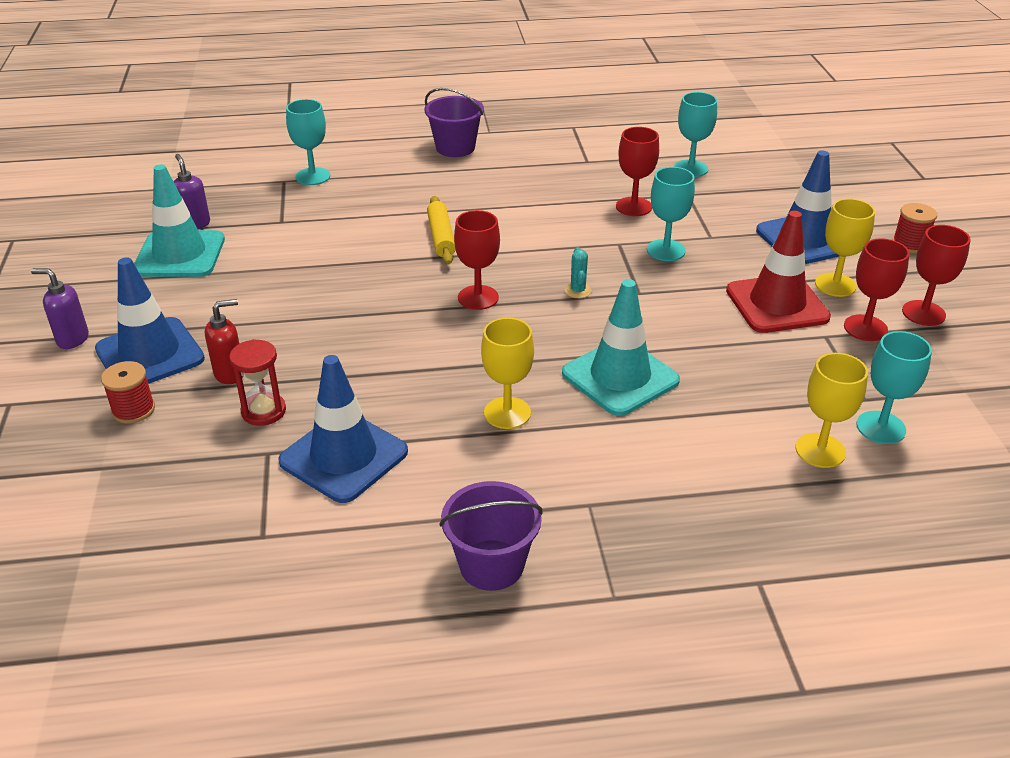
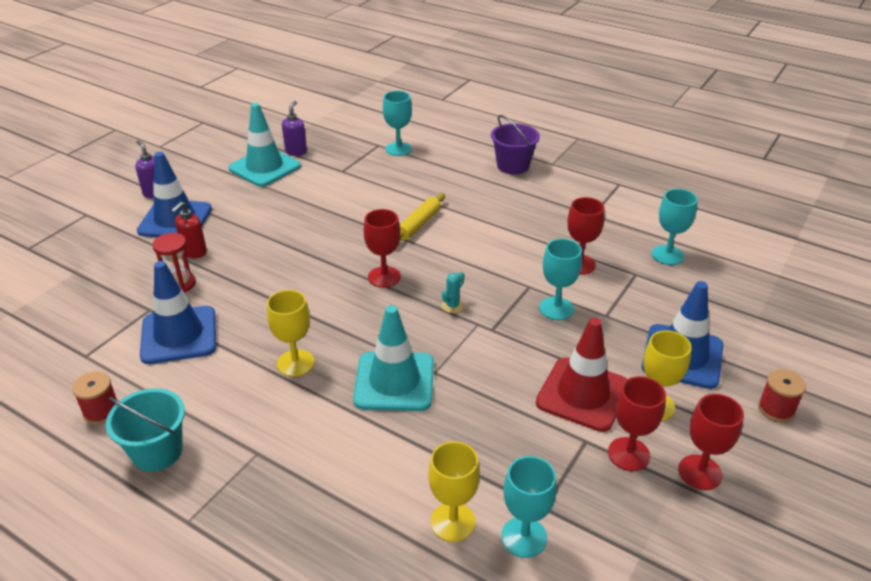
camera: 40 degrees right, 0 degrees up
(133, 410) = (128, 248): red spool -> red spool (101, 411)
(230, 374) = (194, 252): red soap dispenser -> red soap dispenser turned 105 degrees clockwise
(491, 565) = (157, 451): purple bucket -> turquoise bucket

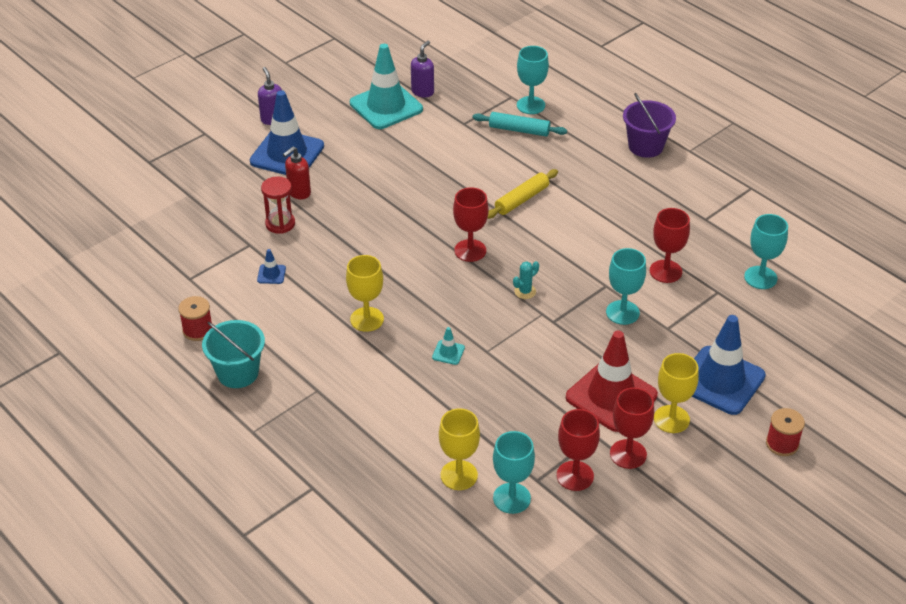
camera: 15 degrees right, 5 degrees up
(179, 335) = (271, 274): blue traffic cone -> blue traffic cone, size x0.40
(394, 381) = (448, 352): turquoise traffic cone -> turquoise traffic cone, size x0.40
(395, 169) = (519, 130): none -> turquoise rolling pin
(700, 472) = (682, 481): red goblet -> red goblet (575, 476)

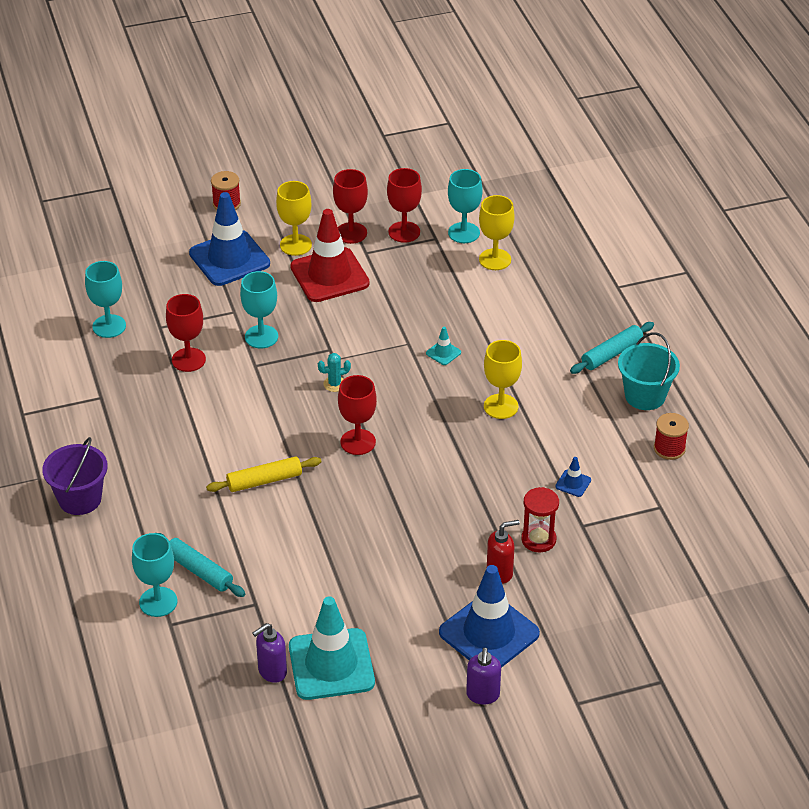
camera: 155 degrees left, 0 degrees up
(287, 406) = (611, 354): none -> turquoise rolling pin

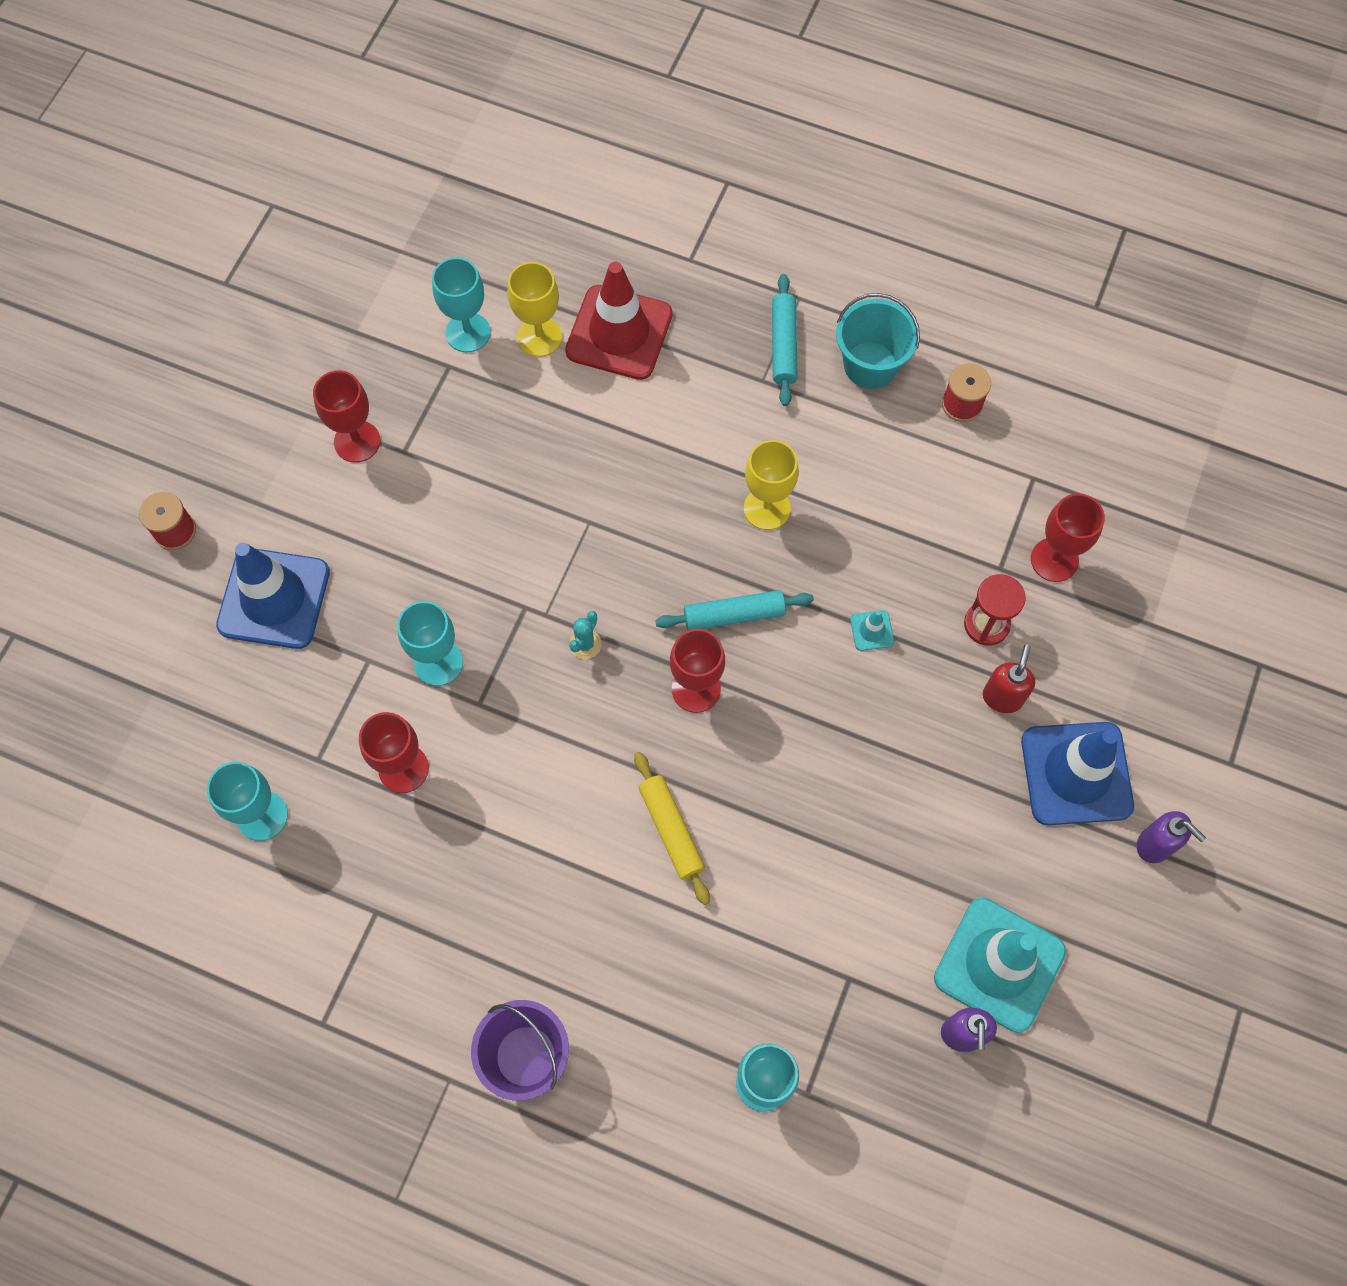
camera: 50 degrees left, 25 degrees up
(199, 571) = (751, 1003): turquoise rolling pin -> turquoise rolling pin (734, 615)
(264, 480) = (671, 830): yellow rolling pin -> yellow rolling pin turned 45 degrees counterclockwise
(295, 245) = (320, 512): yellow goblet -> none
(329, 275) = (405, 516): red traffic cone -> red traffic cone (619, 333)
(404, 232) = (408, 388): red goblet -> red goblet (1054, 560)
(443, 353) = (636, 499): turquoise traffic cone -> turquoise traffic cone (872, 630)
(573, 483) = (935, 529): blue traffic cone -> none

